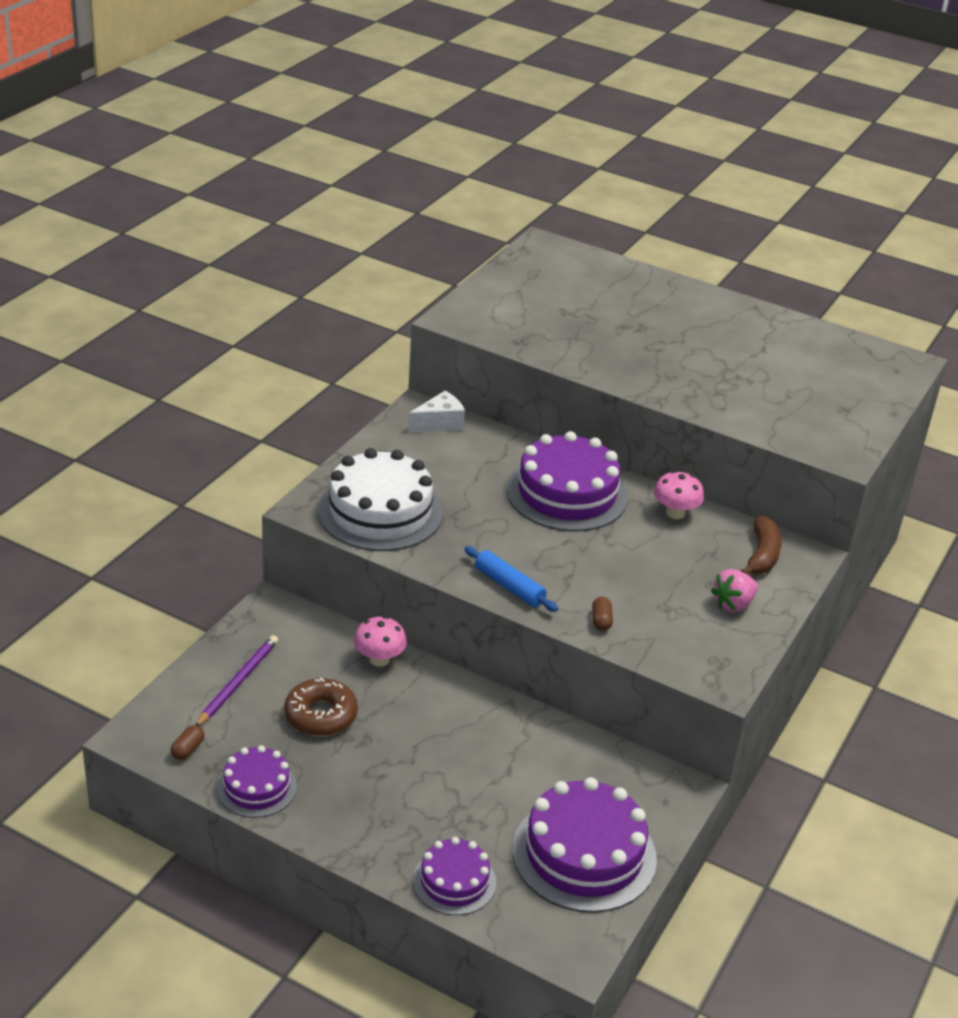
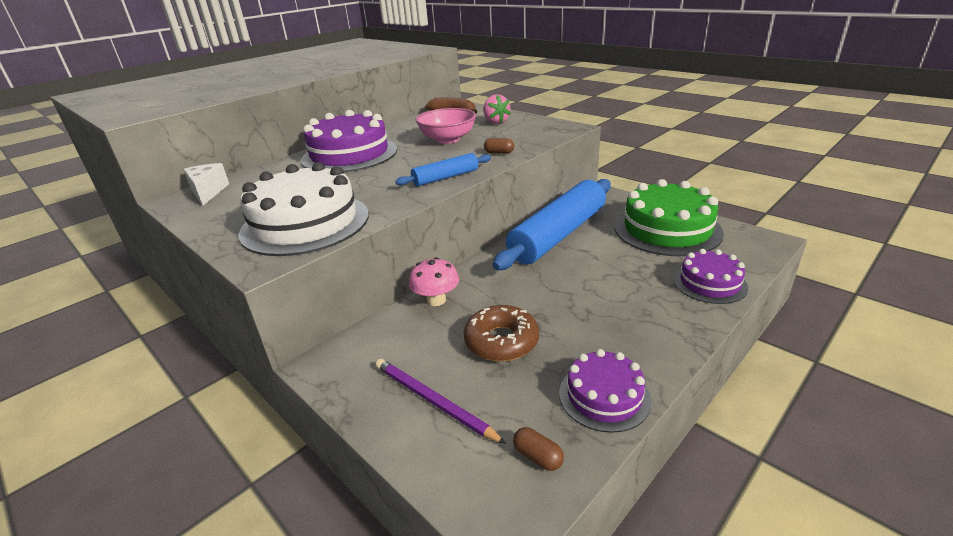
camera: 70 degrees left, 5 degrees down
(542, 746) = (558, 235): none -> blue rolling pin
(584, 854) = (667, 229): purple cake -> green cake
(642, 567) = (447, 139): none -> pink bowl
(675, 513) = (397, 129): pink mushroom -> none

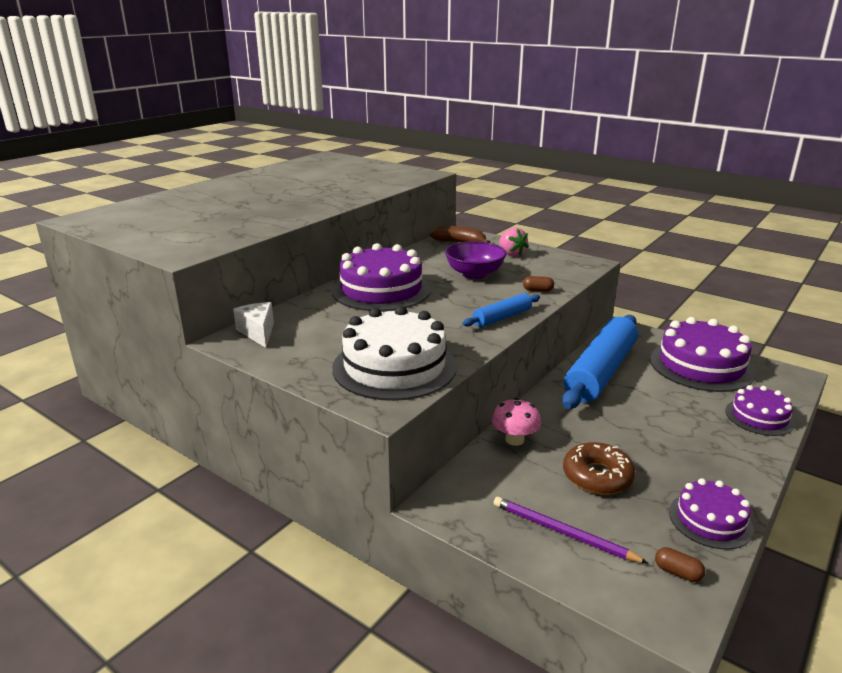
camera: 10 degrees left, 5 degrees down
(447, 139) = (474, 274): pink bowl -> purple bowl
(667, 229) = (701, 365): green cake -> purple cake

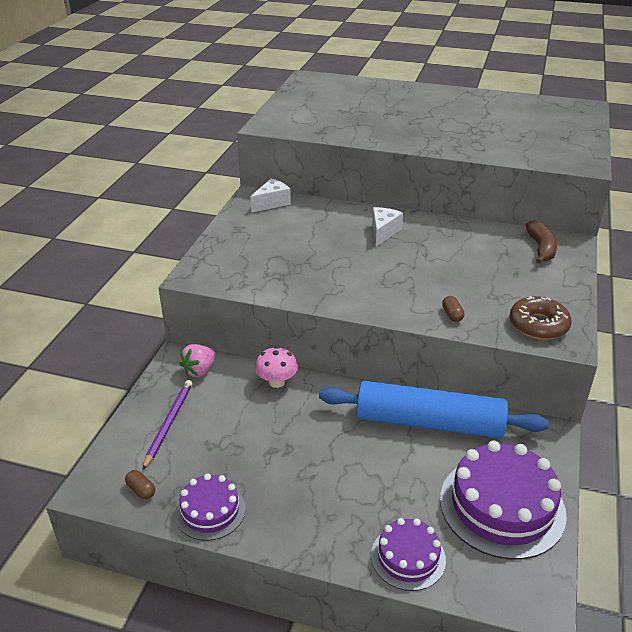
camera: 70 degrees right, 10 degrees up
(381, 290) = (383, 232): purple cake -> white cheese
(394, 367) = (250, 268): white cake -> none
(474, 274) = (462, 271): purple bowl -> none
(502, 318) = (371, 303): blue rolling pin -> none
(511, 254) = (540, 285): pink strawberry -> pink strawberry (199, 370)
(597, 476) = (245, 436): brown donut -> brown donut (538, 325)
(677, 572) = (141, 490): brown capsule -> brown capsule turned 60 degrees counterclockwise

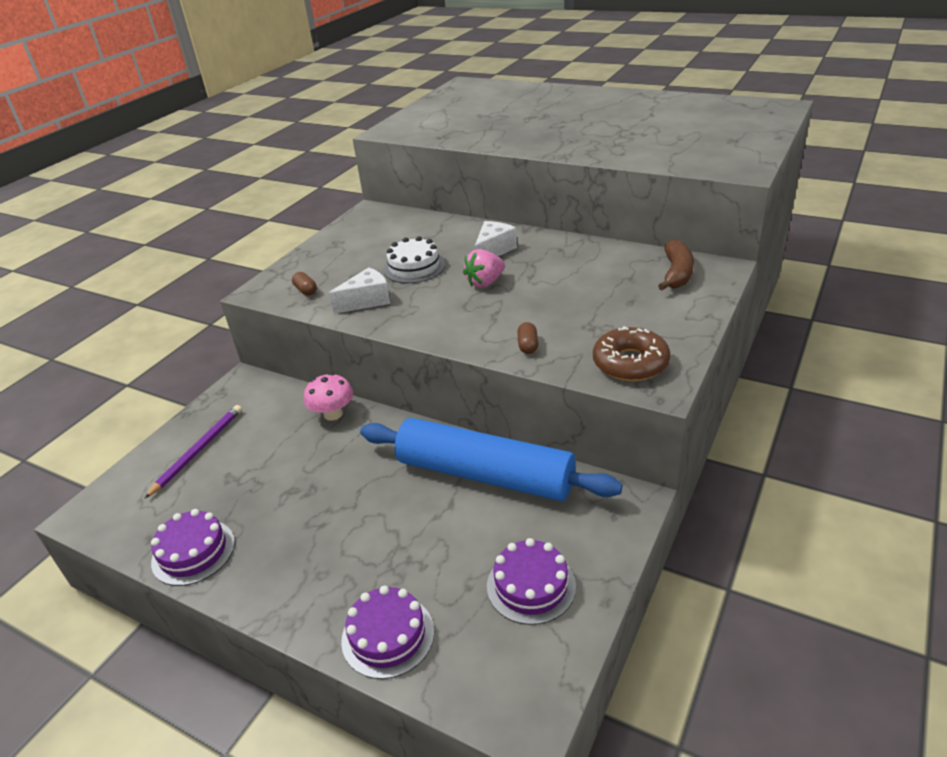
camera: 15 degrees right, 0 degrees up
(141, 490) = (134, 521): brown capsule -> brown capsule (306, 290)
(199, 370) = (257, 396): pink strawberry -> pink strawberry (485, 283)
(272, 203) = (386, 217): white cheese -> white cheese (367, 301)
(322, 249) = (414, 267): none -> white cake
(502, 506) = (531, 586): purple cake -> purple cake, size x0.56

